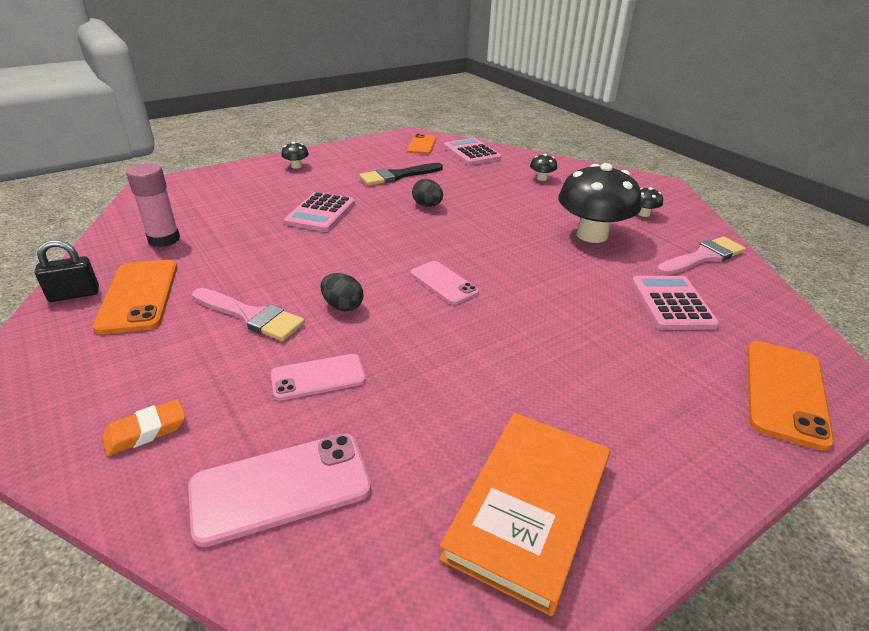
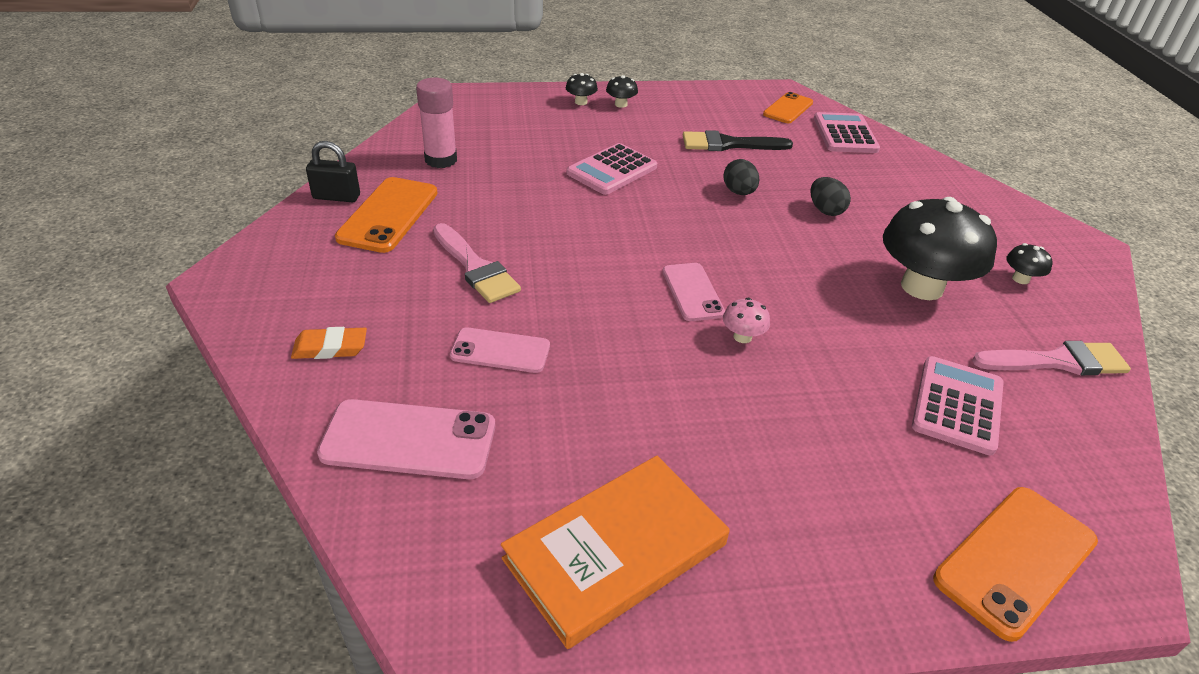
camera: 25 degrees right, 5 degrees up
(342, 306) = (568, 285): black egg -> black egg (825, 210)
(502, 303) = (742, 337): none -> pink mushroom
(541, 178) = (914, 192): black mushroom -> black mushroom (581, 102)

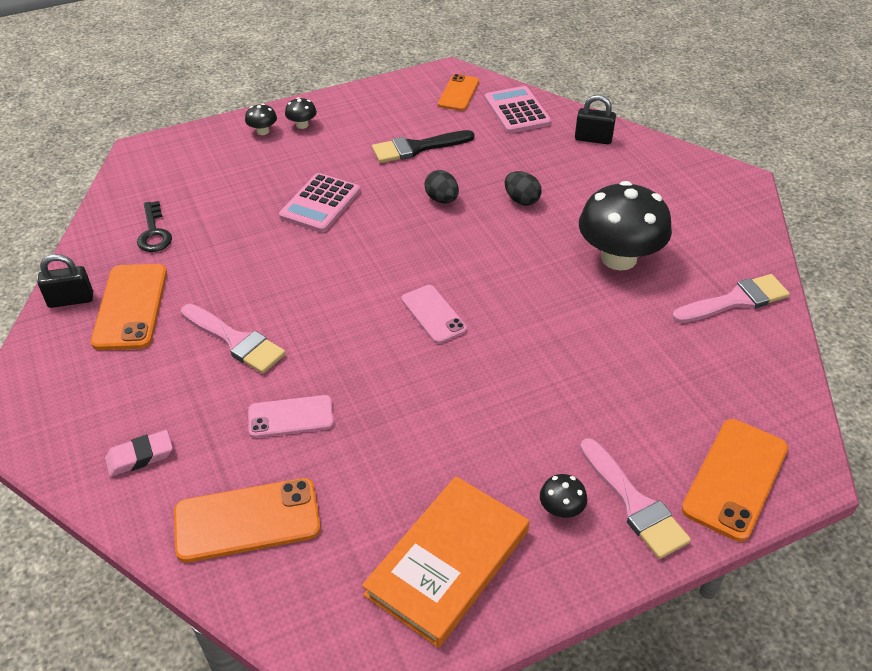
camera: 15 degrees left, 5 degrees up
(330, 348) = (140, 456): orange eraser -> pink eraser
(409, 440) = (247, 520): pink phone -> orange phone
(441, 160) = (154, 232): pink glue stick -> black key
(742, 337) = (487, 346): pink mushroom -> none
(871, 551) = (634, 503): none -> pink brush
(922, 173) = (593, 139): none -> black padlock
(957, 405) = (669, 362): pink calculator -> none
(1020, 279) = (694, 229): black mushroom -> black mushroom (561, 509)

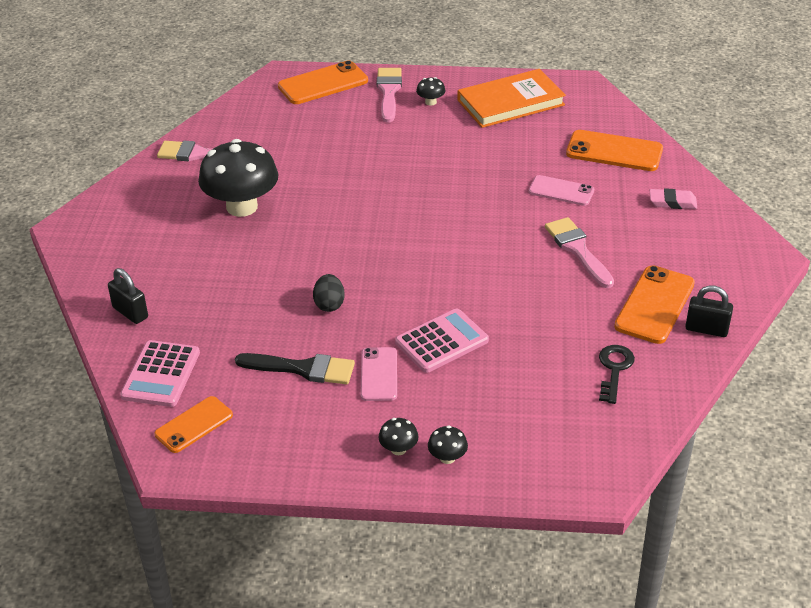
camera: 150 degrees left, 5 degrees down
(433, 314) = (417, 217): pink phone -> pink phone (379, 374)
(521, 200) = (262, 278): black egg -> none

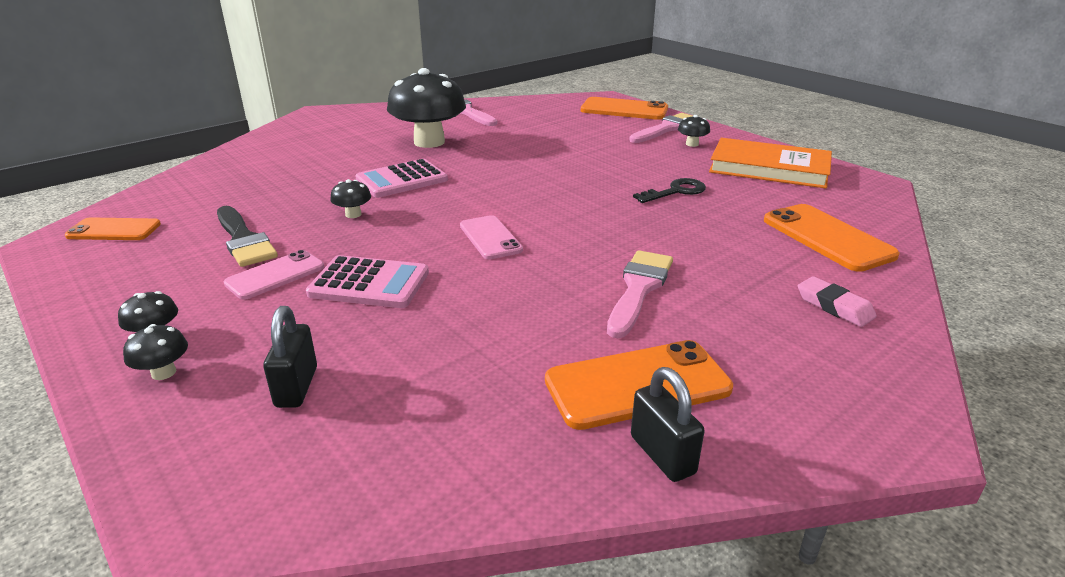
camera: 45 degrees right, 10 degrees down
(130, 312) = (244, 159): black padlock -> black padlock (296, 387)
(161, 374) = (174, 195): pink calculator -> pink calculator (401, 180)
(329, 304) = (353, 214): black egg -> black mushroom
(561, 191) = (708, 240): pink phone -> pink phone (490, 238)
(614, 370) = (466, 415): black key -> black key (675, 191)

